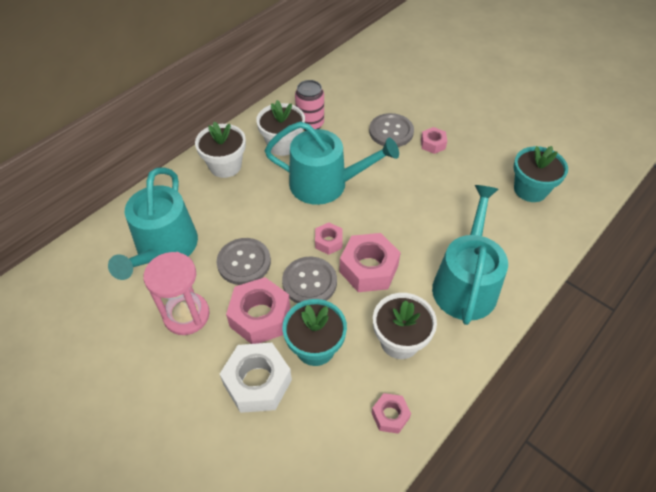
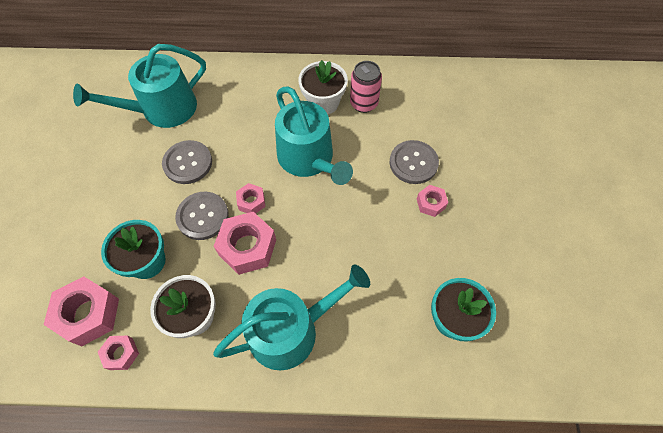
camera: 50 degrees right, 10 degrees up
(186, 315) = (117, 164): pink hourglass -> none
(225, 166) = (267, 85): white flower pot -> none
(257, 382) = (92, 246): white nut -> none
(260, 317) = (148, 208): pink nut -> pink nut (88, 314)

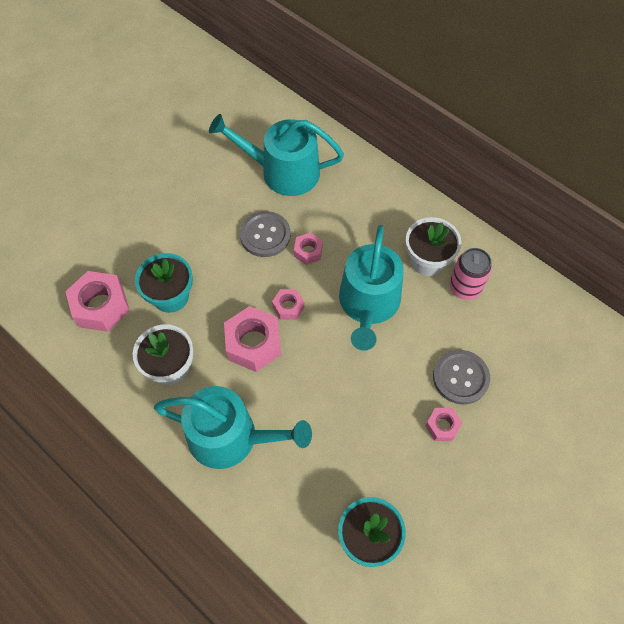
camera: 40 degrees right, 0 degrees up
(121, 354) = (100, 354): pink nut -> pink nut (308, 251)
(202, 216) = (240, 290): grey button -> none

